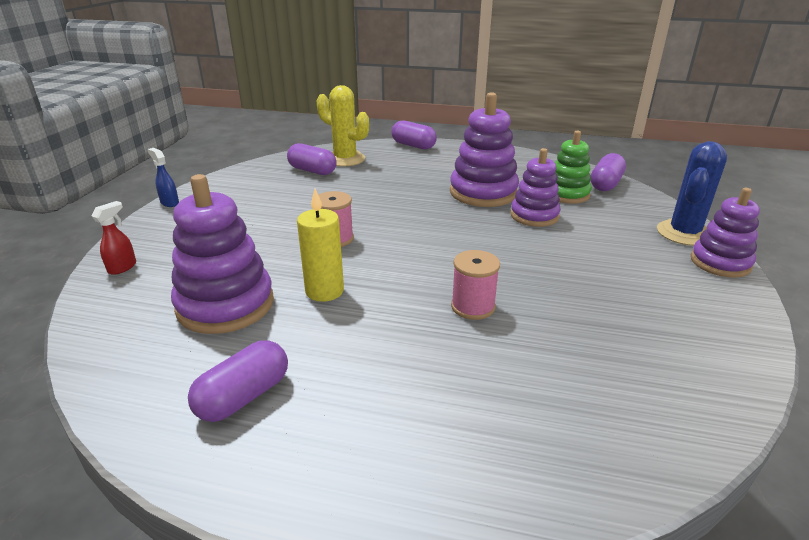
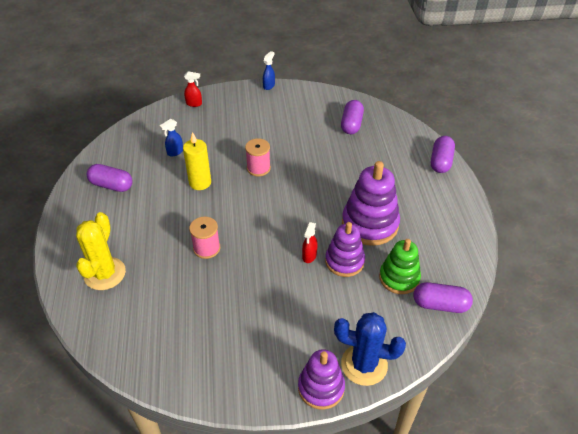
camera: 70 degrees right, 15 degrees up
(225, 305) = (175, 152): purple stacking toy -> blue spray bottle
(345, 159) = (384, 133): yellow cactus -> yellow cactus (105, 274)
(518, 234) = (309, 256): none -> red spray bottle

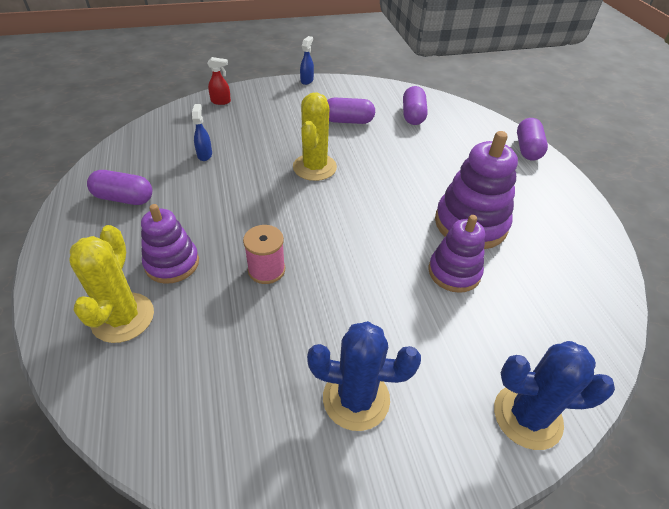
camera: 10 degrees left, 0 degrees up
(175, 152) = (205, 155): blue spray bottle -> blue spray bottle turned 135 degrees clockwise
(200, 182) = (243, 188): yellow candle -> none
(250, 341) = (356, 398): none -> blue cactus
(258, 168) = (314, 167): pink spool -> yellow cactus
(309, 256) = (406, 269): red spray bottle -> none
(321, 387) = (478, 461): purple stacking toy -> purple stacking toy (172, 263)
(399, 278) = (530, 288): green stacking toy -> none
(440, 305) = (595, 318): purple capsule -> purple capsule (348, 121)

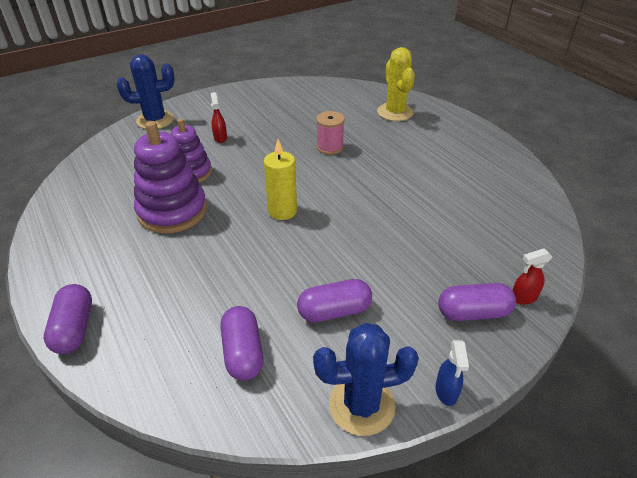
camera: 165 degrees right, 5 degrees down
(124, 198) = (478, 165): purple capsule -> purple capsule (473, 313)
(172, 263) = (395, 138): purple stacking toy -> none
(205, 155) = (459, 217): blue spray bottle -> none
(314, 167) = (340, 231): yellow cactus -> none
(356, 398) = (248, 110): blue cactus -> blue cactus (362, 405)
(359, 197) = (282, 211): none -> yellow candle
(413, 331) = (220, 138): none -> red spray bottle

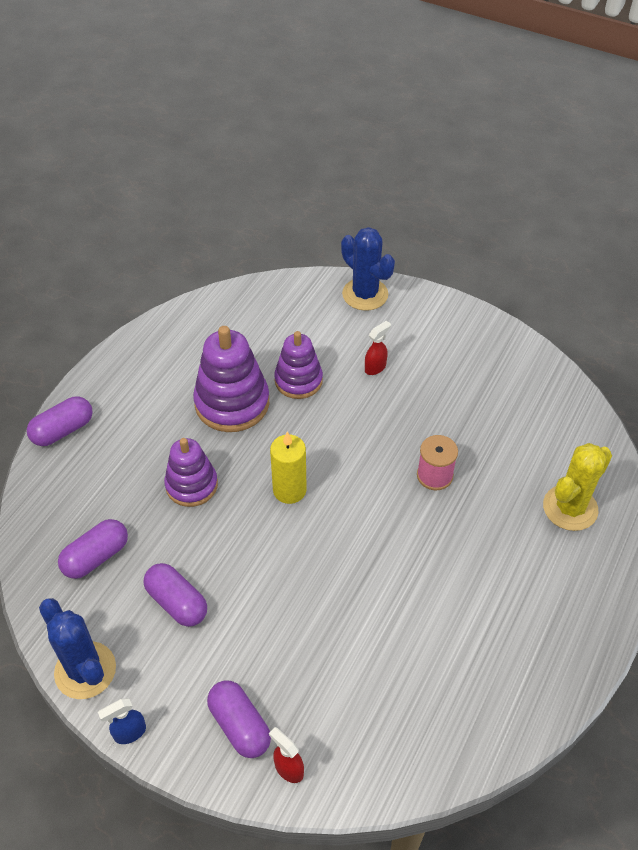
camera: 60 degrees right, 10 degrees up
(227, 261) = (191, 485): none -> purple stacking toy

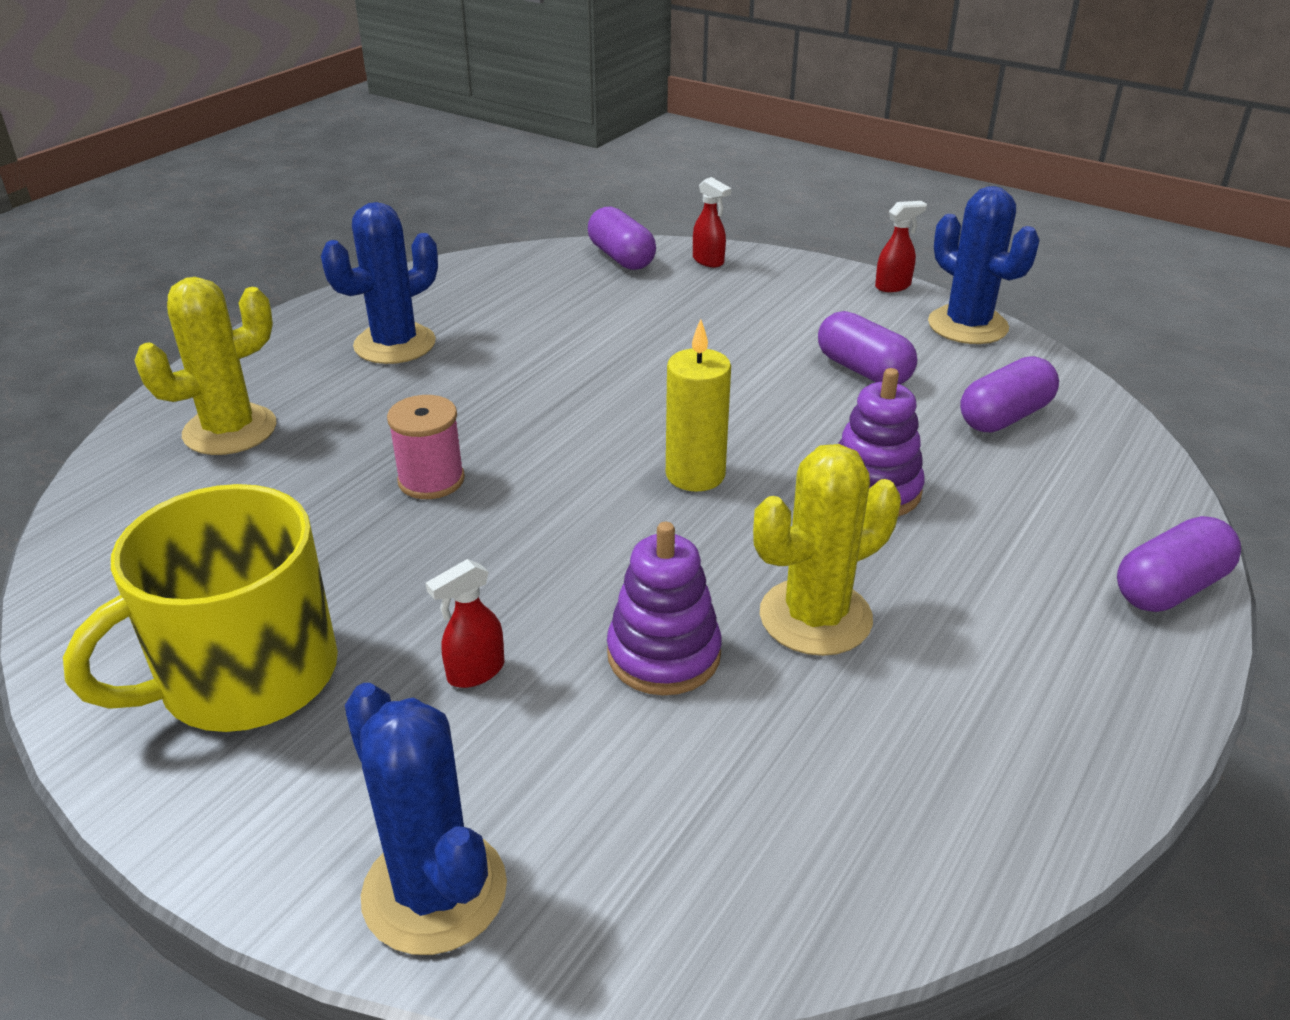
camera: 175 degrees left, 15 degrees down
(129, 733) = (893, 286): blue spray bottle -> red spray bottle
(232, 403) = (815, 617): purple stacking toy -> yellow cactus
(240, 725) = (764, 285): purple capsule -> purple capsule (621, 258)
(468, 360) = (245, 676): none -> yellow mug
(512, 609) = (395, 344): none -> blue cactus

